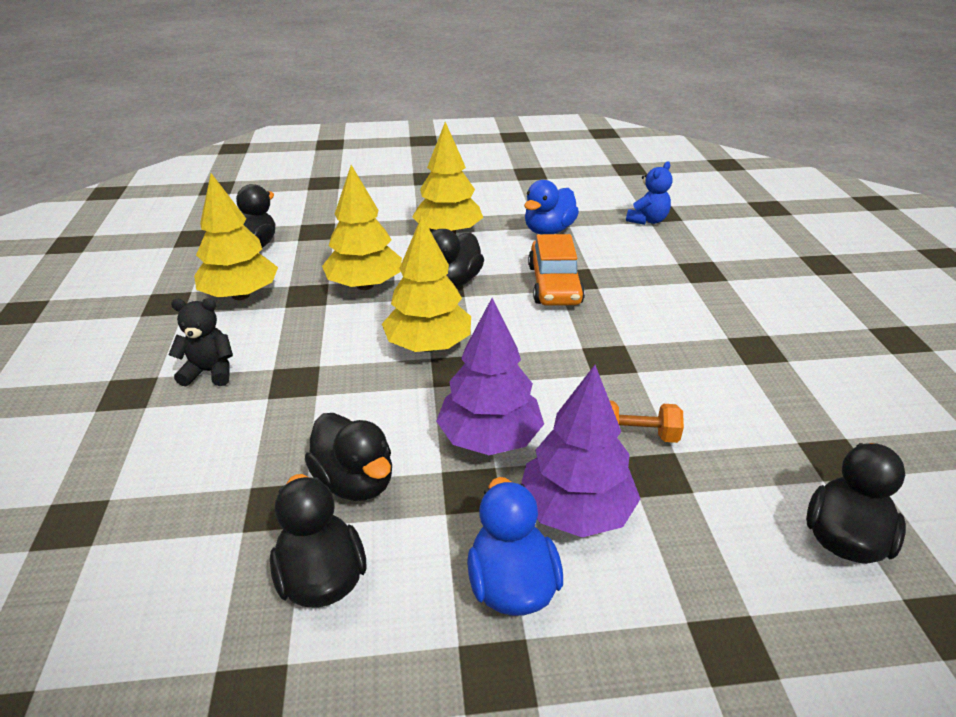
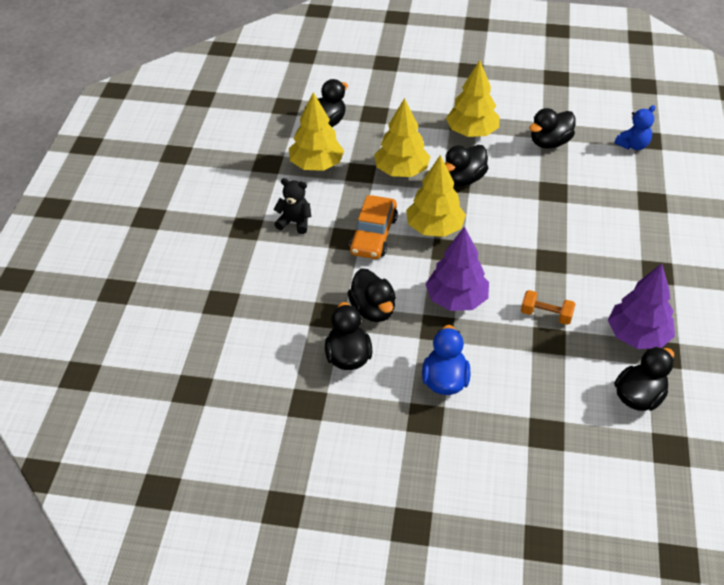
camera: 15 degrees right, 10 degrees up
(548, 230) = (549, 143): blue duck -> black duck
(554, 284) = (536, 194): orange car -> orange car (373, 235)
(576, 511) = (492, 351): purple tree -> purple tree (637, 336)

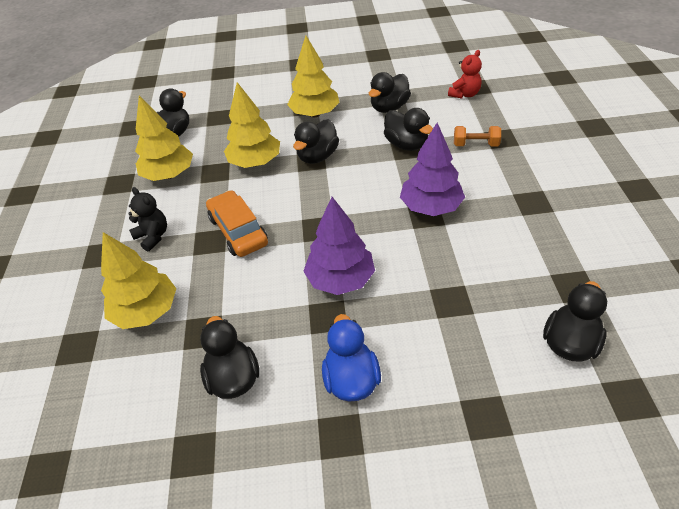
camera: 10 degrees left, 0 degrees up
(294, 222) = (153, 236): black teddy bear -> black teddy bear turned 45 degrees clockwise
(373, 235) = (238, 231): orange car -> orange car turned 150 degrees clockwise
(373, 310) = (252, 313): black duck -> black duck (406, 144)
(434, 228) = (300, 210): yellow tree -> yellow tree (146, 311)
(546, 315) = (439, 273): orange dumbbell -> orange dumbbell (475, 145)
(633, 145) = (464, 94): blue teddy bear -> red teddy bear
(637, 336) = (540, 273): purple tree -> purple tree (431, 207)

